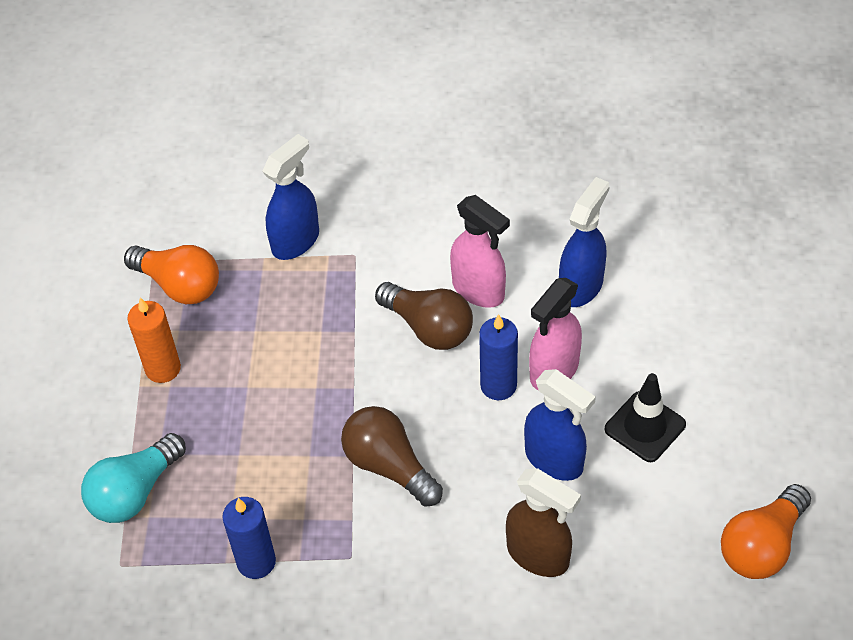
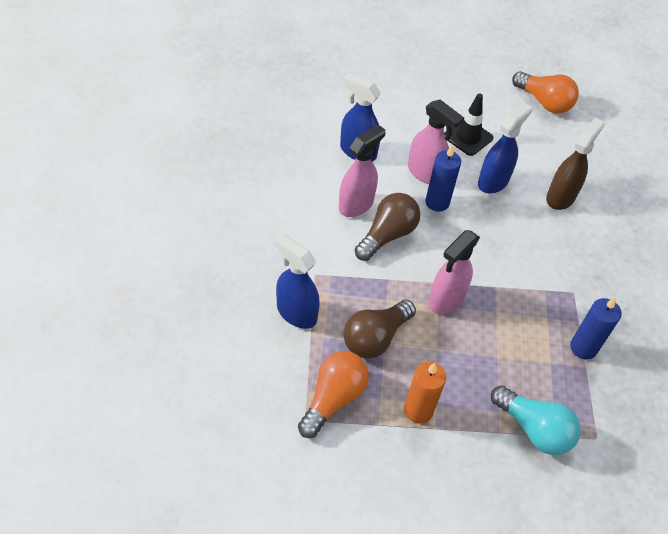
camera: 95 degrees left, 0 degrees up
(326, 397) = (446, 299): none -> pink spray bottle
(389, 466) = (502, 266): brown light bulb -> brown light bulb (375, 338)

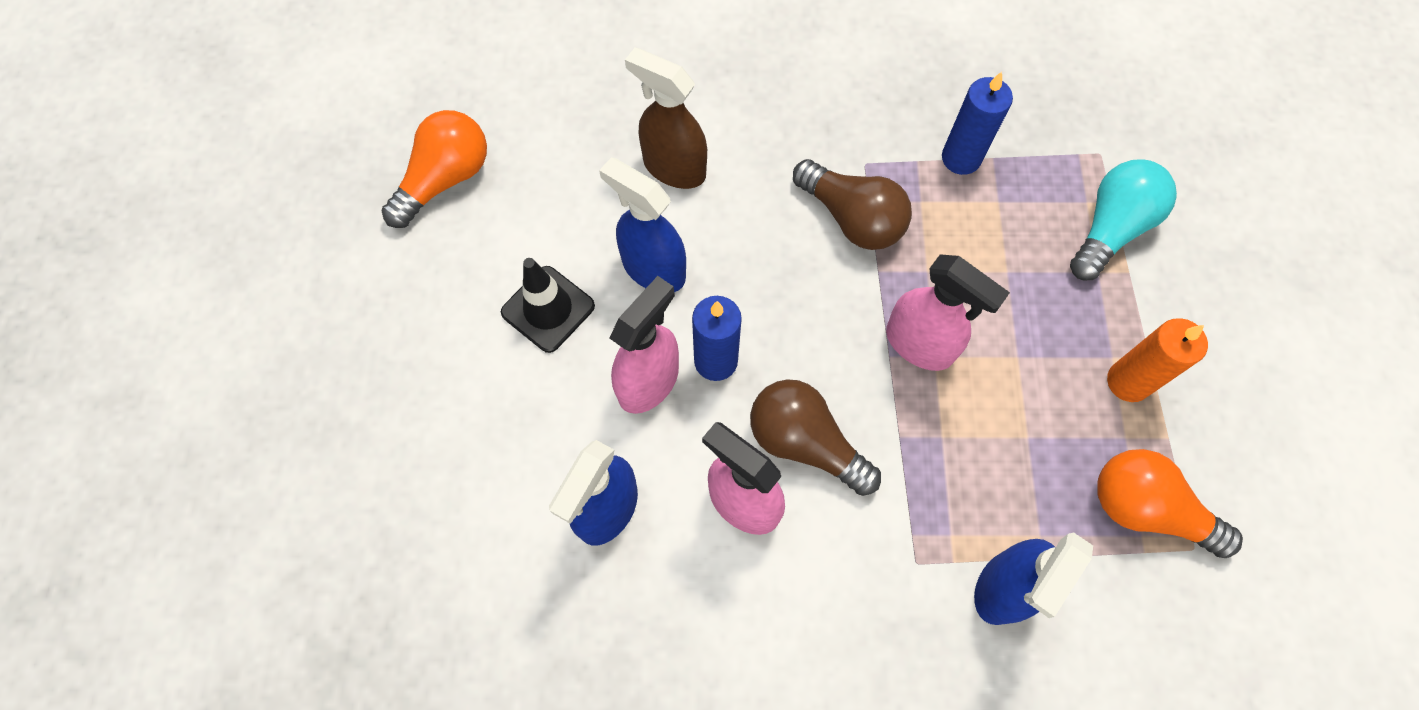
camera: 90 degrees left, 15 degrees up
(375, 338) = (1019, 451): brown light bulb -> brown light bulb (852, 218)

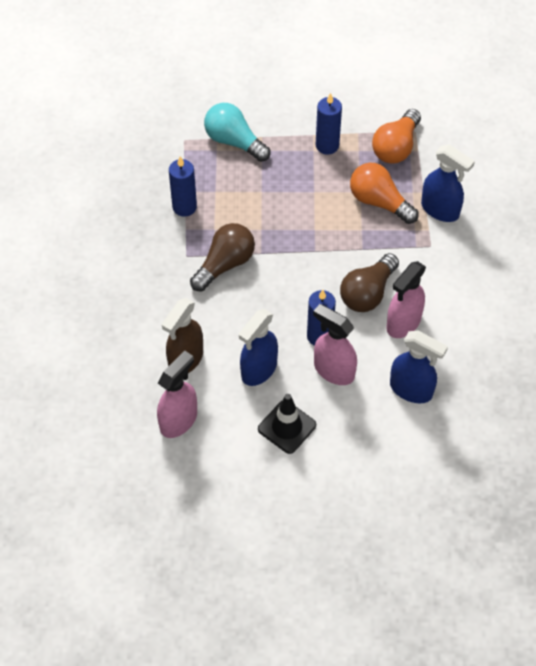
camera: 90 degrees left, 10 degrees down
(445, 180) = (190, 496): orange light bulb -> orange light bulb (379, 202)
(920, 344) = (307, 236): pink spray bottle -> pink spray bottle (179, 420)
(1128, 382) = (327, 145): orange candle -> blue candle

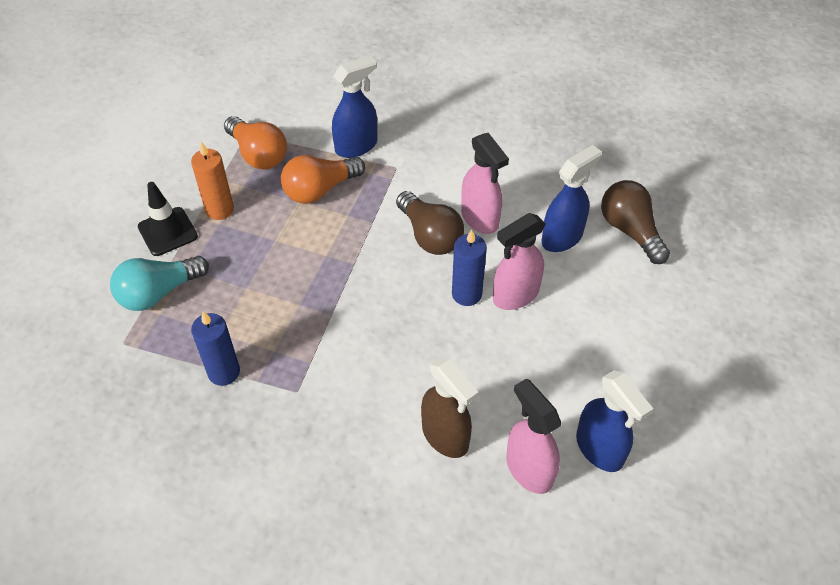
camera: 70 degrees left, 5 degrees down
(225, 264) = (329, 355): brown light bulb -> brown light bulb (630, 231)
(258, 370) = (488, 365): blue spray bottle -> blue spray bottle (600, 449)
(287, 427) = (572, 360): black traffic cone -> black traffic cone (167, 232)
(327, 145) = (219, 210): blue candle -> orange candle

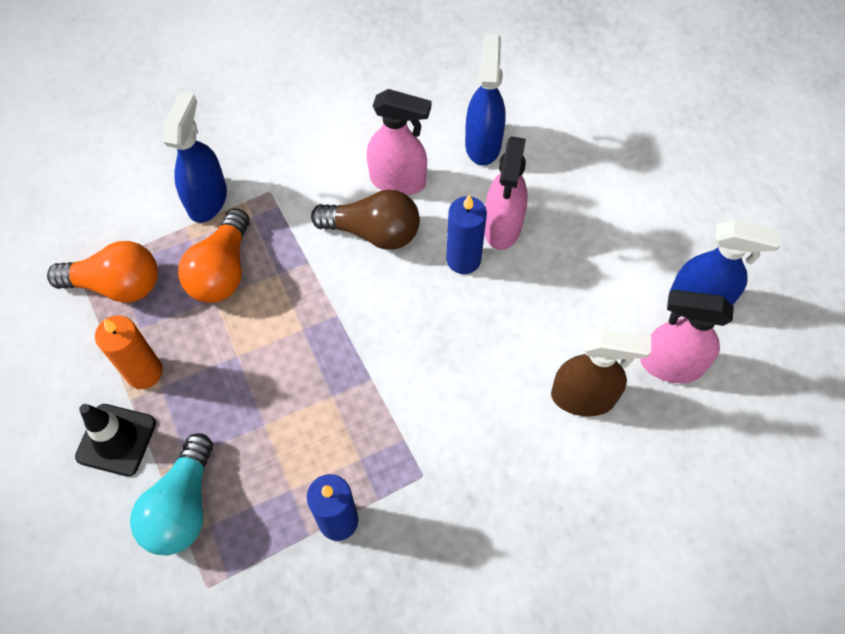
camera: 45 degrees left, 10 degrees up
(630, 231) = (527, 95): brown light bulb -> none

